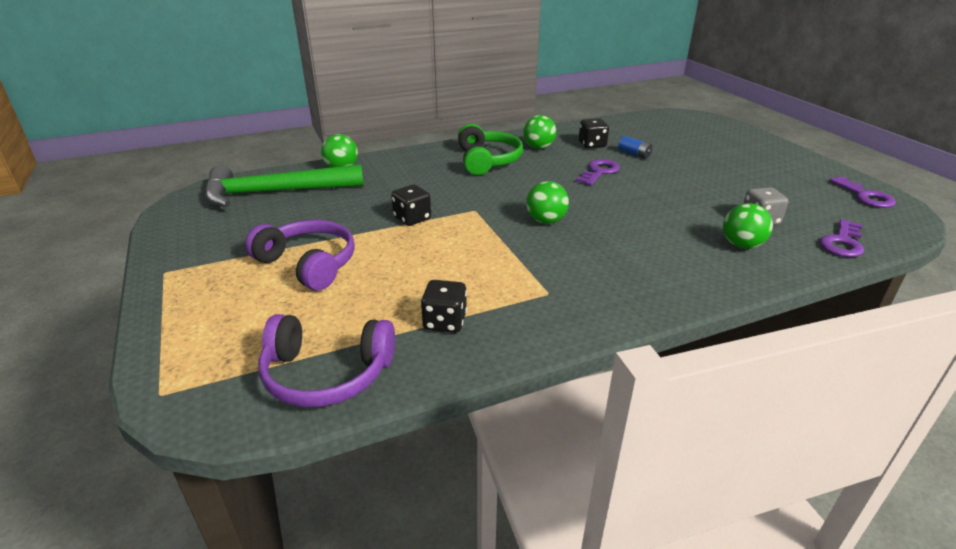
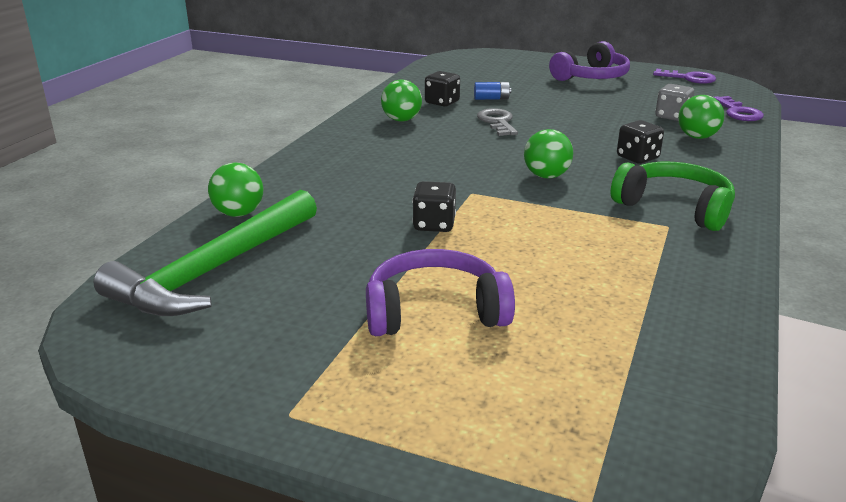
camera: 45 degrees left, 5 degrees down
(326, 374) = (672, 377): purple headphones -> purple headphones (591, 77)
(445, 322) = (655, 286): black dice -> black dice (637, 158)
(487, 160) = (381, 147): green headphones -> green headphones (674, 207)
(599, 172) = (497, 122): purple key -> grey key

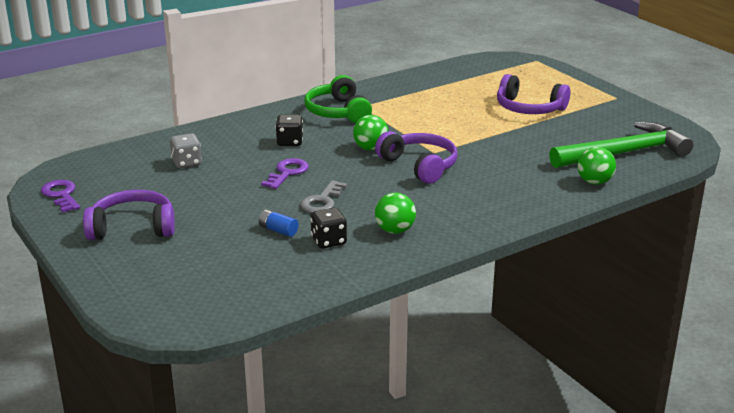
camera: 145 degrees left, 0 degrees up
(434, 225) = (482, 141): black dice -> none
(463, 173) = (419, 166): none -> purple headphones
(697, 137) = (216, 143): green ball -> none
(738, 112) = (133, 151): purple key -> purple key (287, 173)

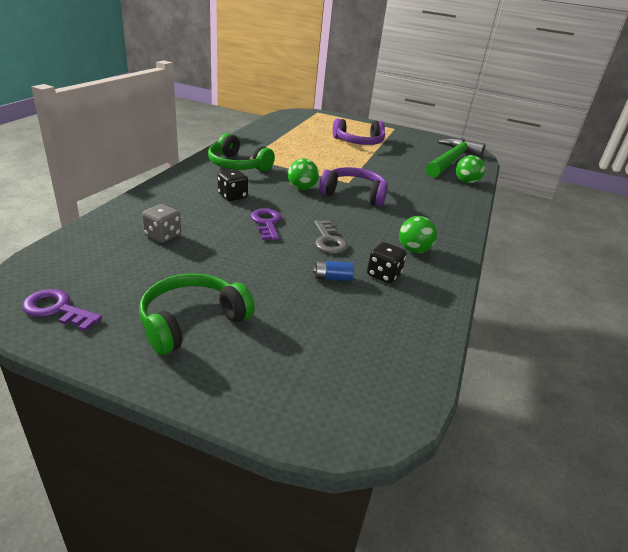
camera: 40 degrees left, 5 degrees up
(132, 228) = (192, 322): purple headphones -> green headphones

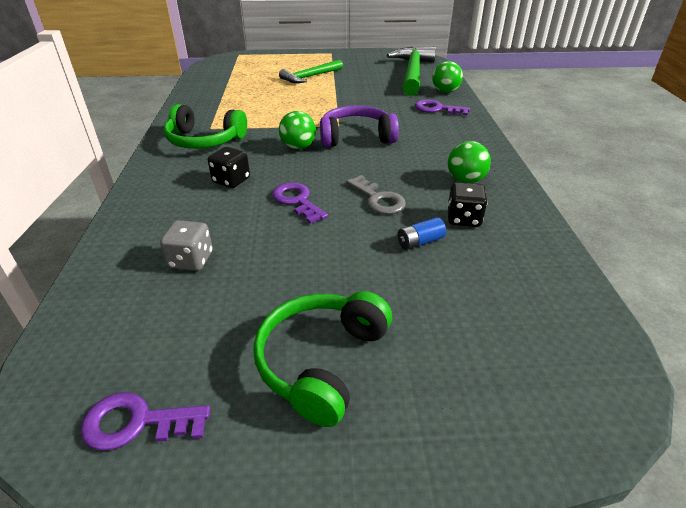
camera: 20 degrees left, 5 degrees up
(359, 142) = (310, 77): purple headphones -> green hammer
(444, 193) = (437, 109): none -> purple key

